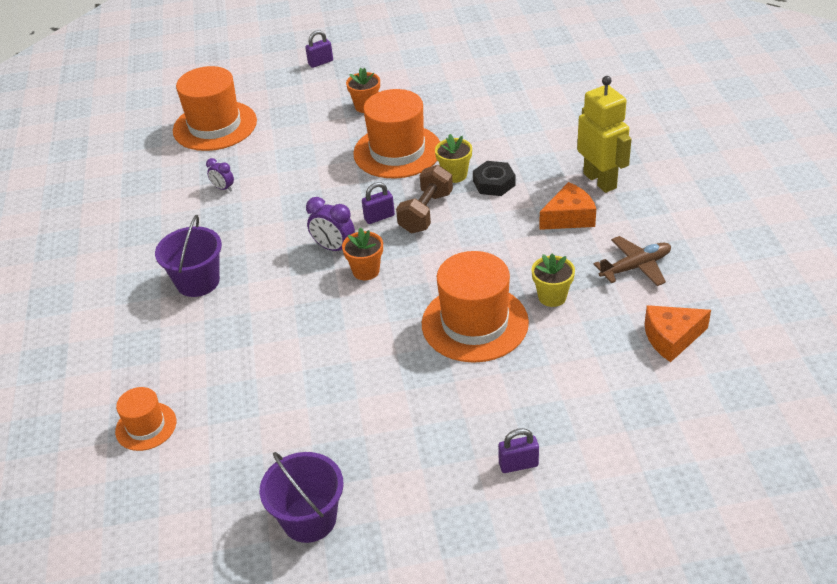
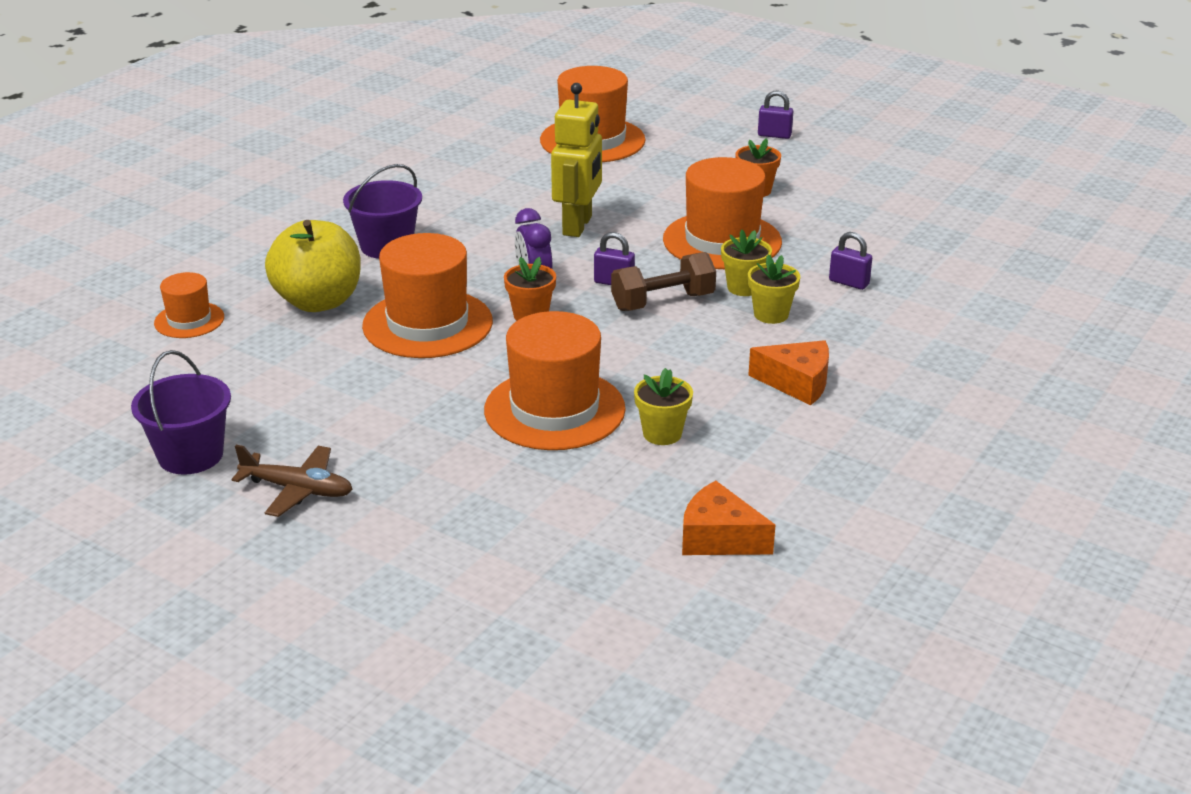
camera: 40 degrees right, 10 degrees down
(216, 351) = (318, 301): none -> yellow apple
(223, 188) = (519, 190): purple clock -> none
(313, 318) = (427, 324): none -> orange hat
(494, 183) = (771, 314): black nut -> yellow flower pot
(518, 464) = (404, 533): purple padlock -> purple padlock (848, 282)
(600, 180) = (888, 371): yellow robot -> yellow robot (578, 226)
(636, 267) = (791, 461): brown plane -> brown plane (298, 489)

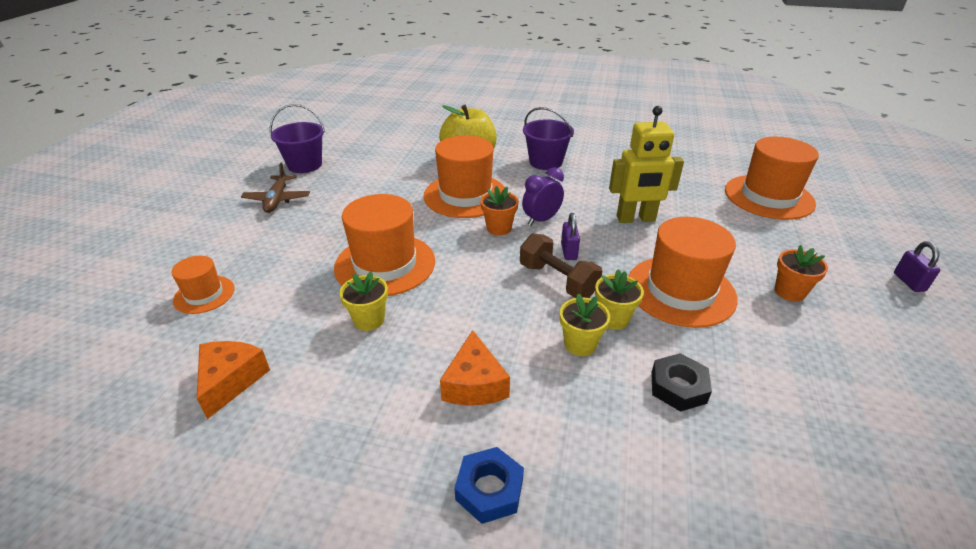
camera: 70 degrees right, 5 degrees up
(189, 320) = (429, 133): orange hat -> orange hat (204, 294)
(848, 282) = (678, 387): purple padlock -> black nut
(921, 398) = (489, 489): none -> blue nut

